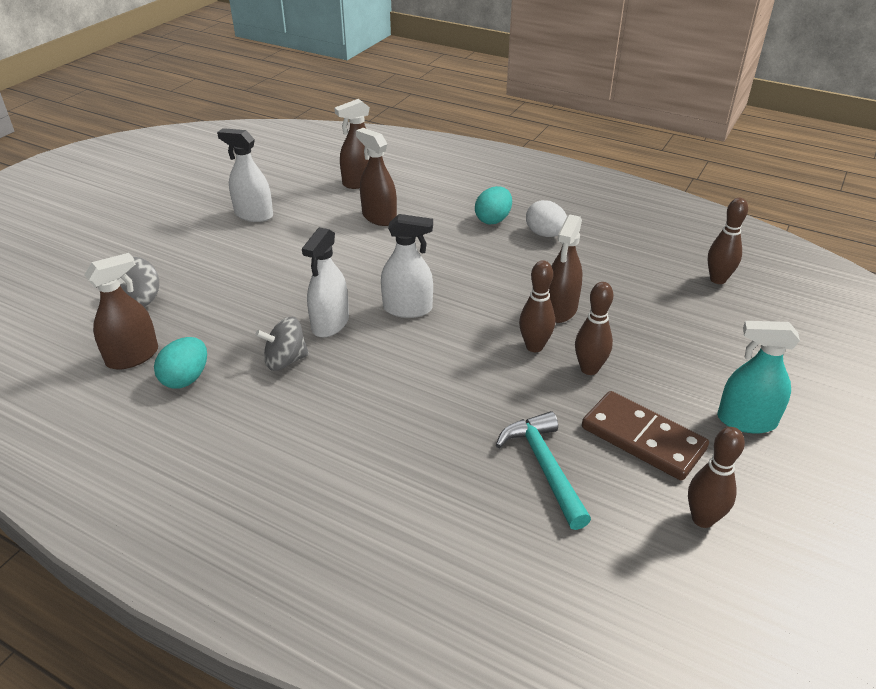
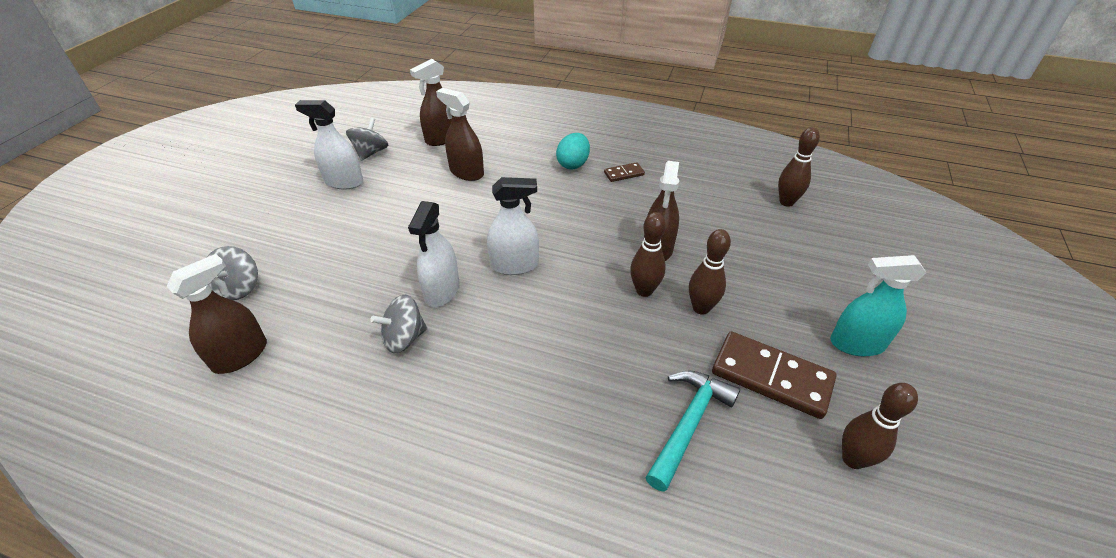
camera: 10 degrees left, 5 degrees up
(186, 378) = (302, 374): turquoise egg -> none
(285, 189) = (371, 153): none -> grey spinning top
(544, 467) = (688, 423): turquoise hammer -> turquoise hammer turned 60 degrees clockwise
(545, 234) = (624, 174): white egg -> brown domino

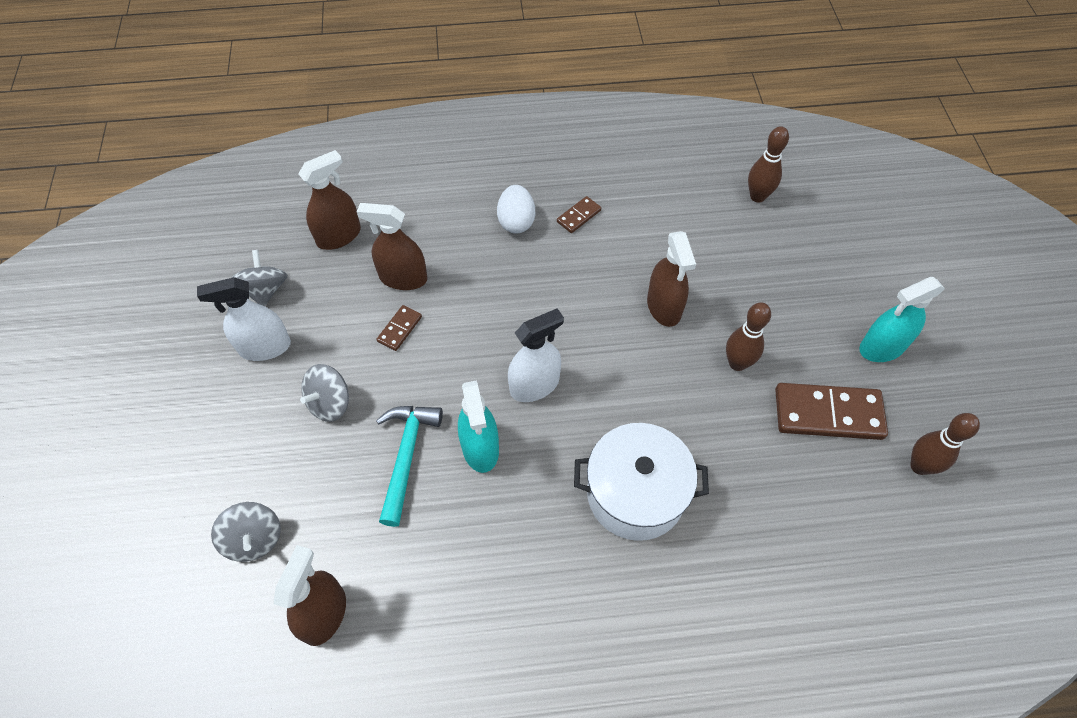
camera: 25 degrees left, 15 degrees up
(404, 338) = (479, 519): grey spinning top -> grey spinning top (330, 403)
(441, 200) = (399, 329): none -> brown domino
(442, 138) = (339, 236): brown spray bottle -> brown spray bottle turned 150 degrees counterclockwise
(442, 291) = (480, 448): white spray bottle -> turquoise spray bottle
(546, 370) = (635, 494): none -> white pot
(573, 164) = (516, 221): turquoise egg -> white egg
(644, 290) = (677, 364): brown bowling pin -> none
(688, 423) = (783, 492): turquoise hammer -> turquoise hammer (406, 456)

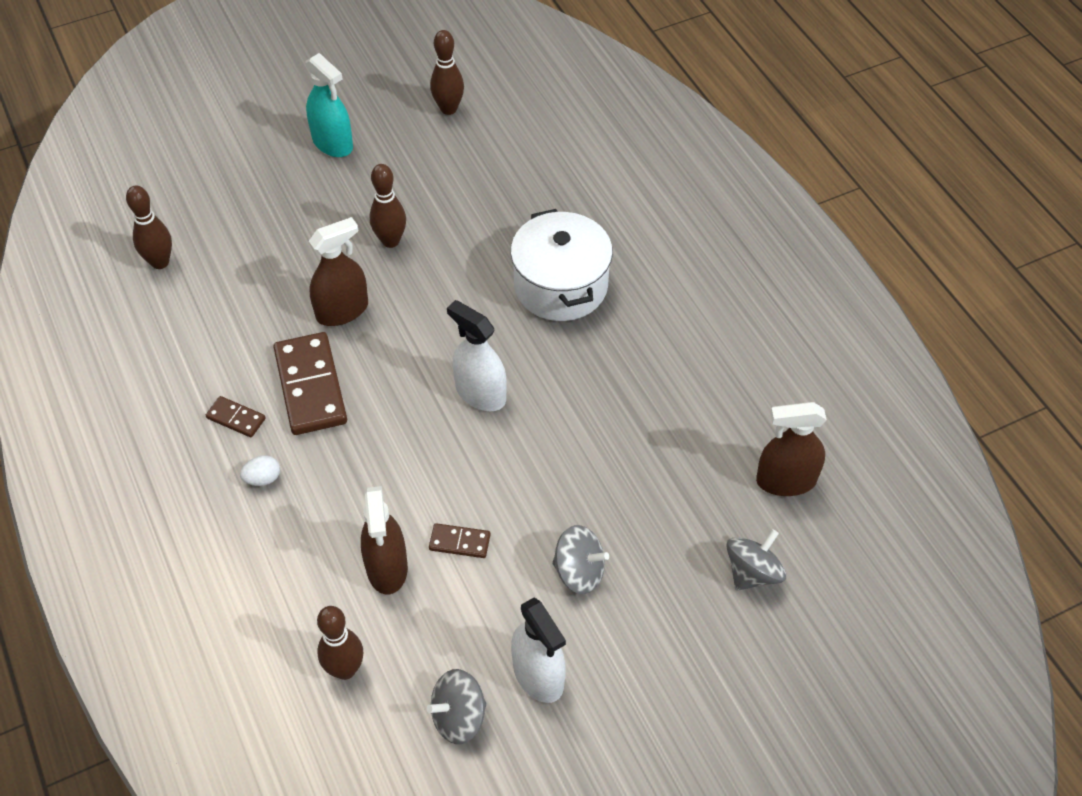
camera: 110 degrees left, 5 degrees down
(339, 236) = (345, 669): brown spray bottle -> brown bowling pin
(406, 456) = (606, 476): turquoise hammer -> none
(480, 448) = (569, 416): turquoise spray bottle -> none
(516, 221) = (263, 478): white egg -> white egg, size x0.61
(828, 414) = (421, 170): brown domino -> brown domino (311, 386)

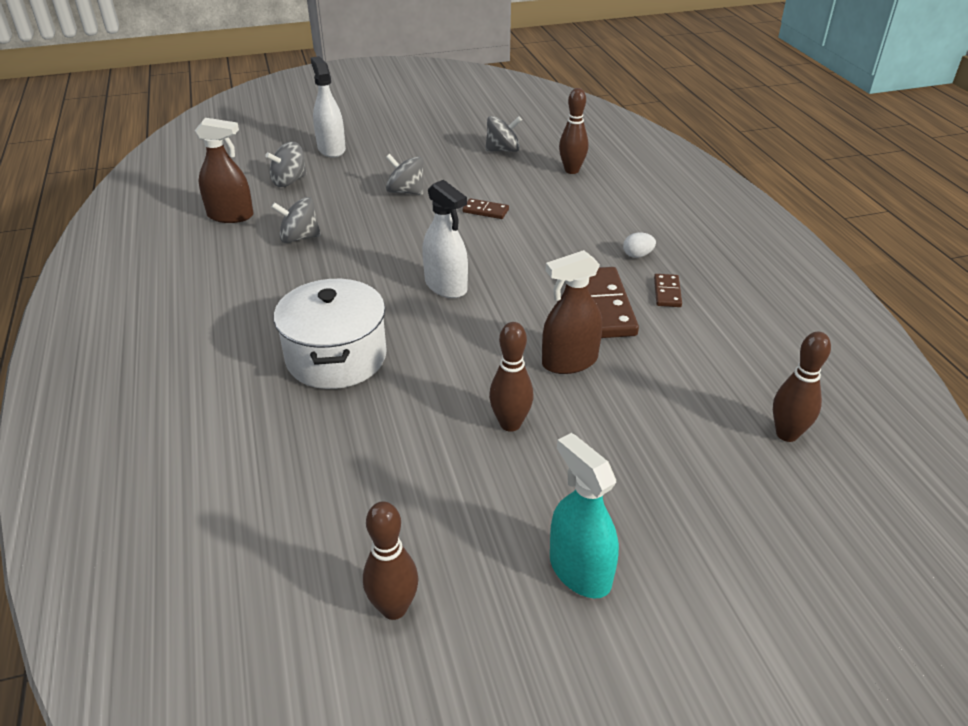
camera: 170 degrees left, 15 degrees down
(236, 418) = (667, 292): brown domino -> brown domino turned 60 degrees clockwise
(387, 567) = (540, 205): brown spray bottle -> none
(538, 675) = (450, 158): white spray bottle -> white spray bottle (331, 149)
(677, 451) = (299, 237): none -> grey spinning top

